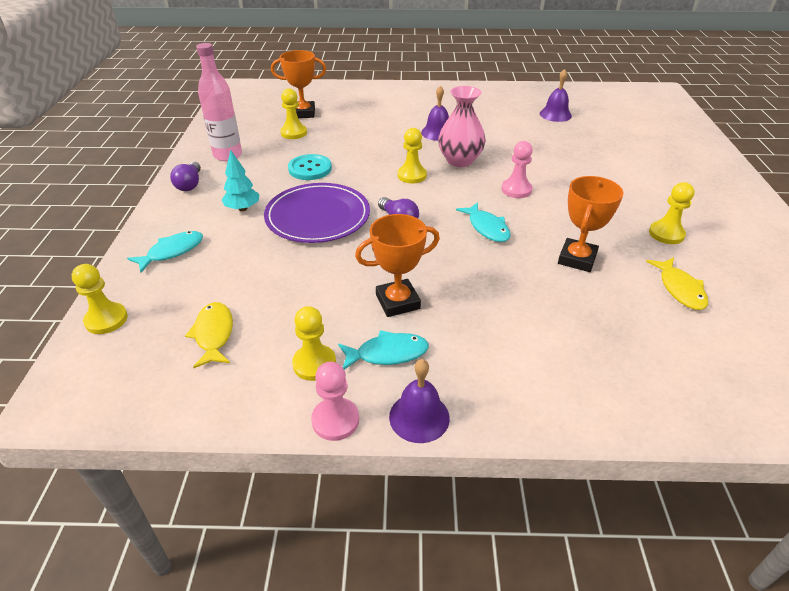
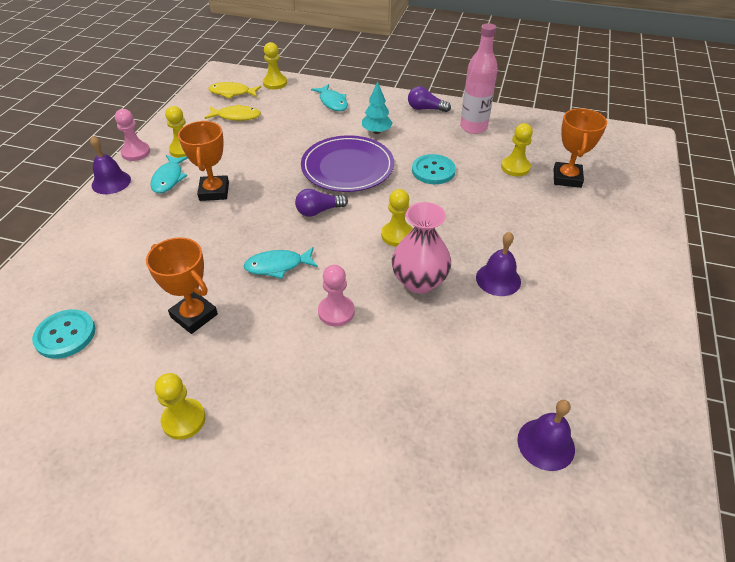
camera: 105 degrees right, 5 degrees up
(667, 335) = (65, 335): none -> turquoise button
(680, 289) = (102, 378): yellow fish -> yellow fish (232, 93)

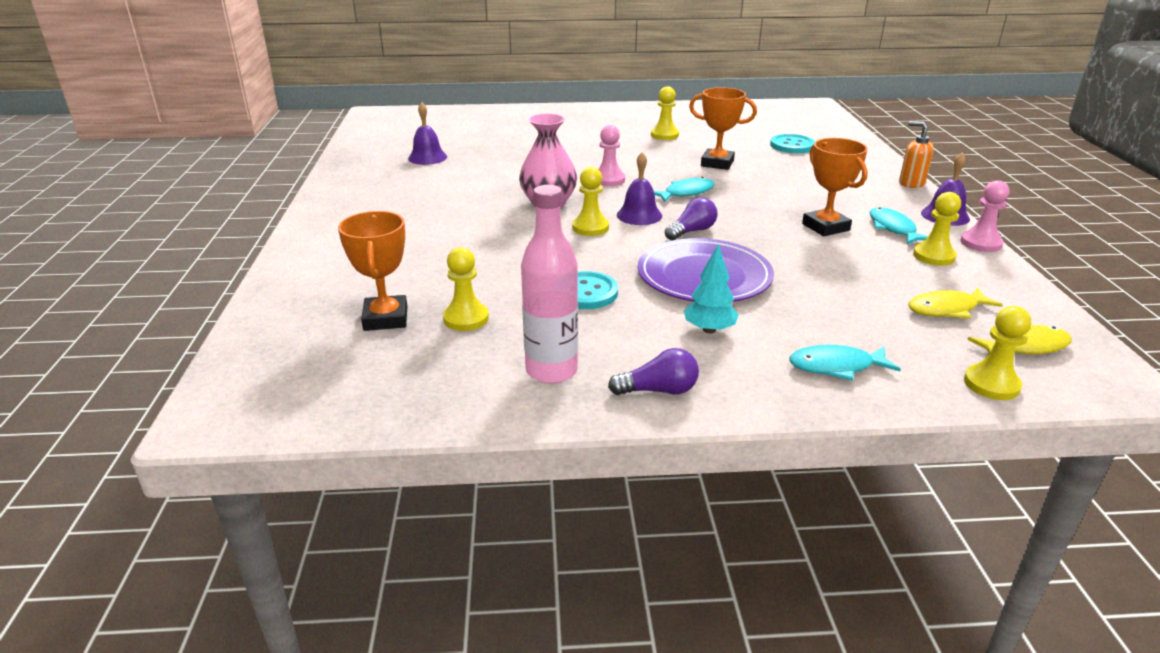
camera: 160 degrees right, 15 degrees down
(65, 227) = (911, 183): none -> orange soap dispenser
(332, 102) = (836, 366): turquoise fish -> turquoise fish turned 45 degrees counterclockwise
(498, 279) = (472, 216): purple bell -> purple bell (639, 215)

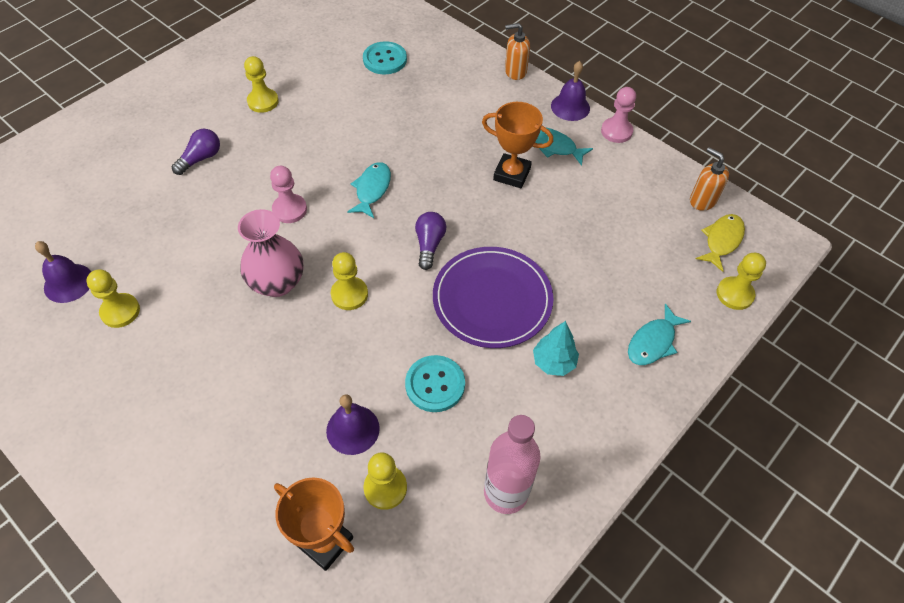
camera: 45 degrees left, 25 degrees up
(639, 215) = (368, 249): purple bell -> purple bell (353, 429)
(658, 390) = (586, 454): purple light bulb -> purple light bulb (201, 158)
(717, 163) = (353, 125): orange trophy -> none
(934, 256) = (604, 168): yellow pawn -> yellow pawn (120, 311)
(946, 309) = (657, 229): yellow fish -> none
(1034, 314) = (702, 200): none -> orange soap dispenser

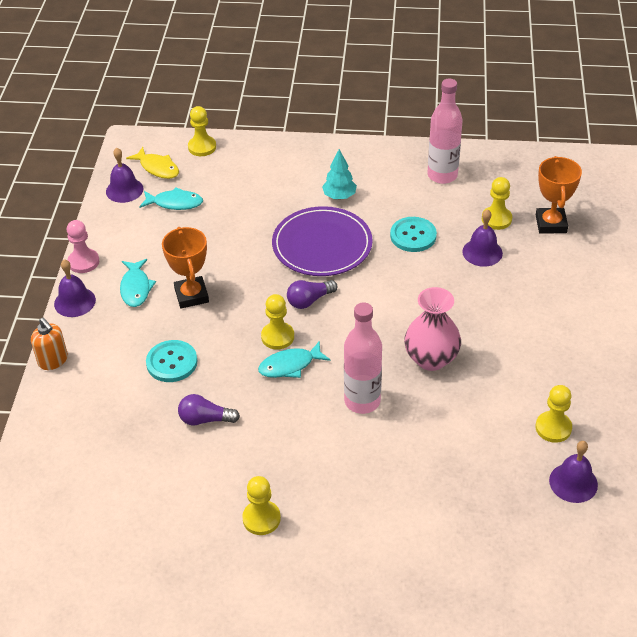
camera: 125 degrees left, 10 degrees down
(201, 158) = (374, 506): purple light bulb -> purple light bulb (205, 419)
(289, 209) = (362, 401): pink pawn -> pink bottle
(349, 294) = (396, 314): yellow pawn -> yellow pawn (277, 337)
(385, 59) = (115, 466): turquoise button -> turquoise button (172, 362)
(653, 342) = (278, 164): turquoise fish -> turquoise fish (175, 203)
(702, 200) = (124, 190): orange soap dispenser -> purple bell
(721, 241) = (157, 168): yellow fish -> yellow fish turned 135 degrees counterclockwise

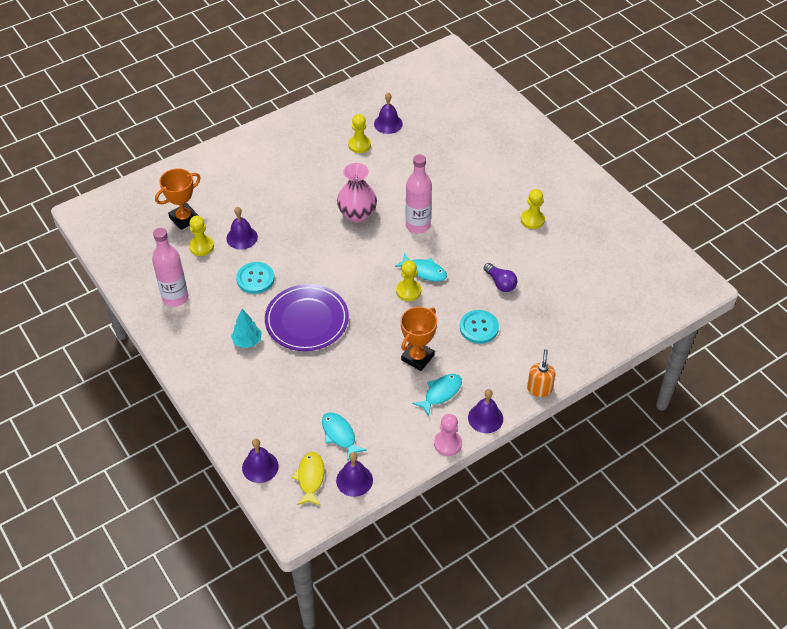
camera: 130 degrees left, 5 degrees up
(202, 147) = (260, 467): yellow pawn -> purple bell
(309, 300) = (364, 295): purple light bulb -> none

